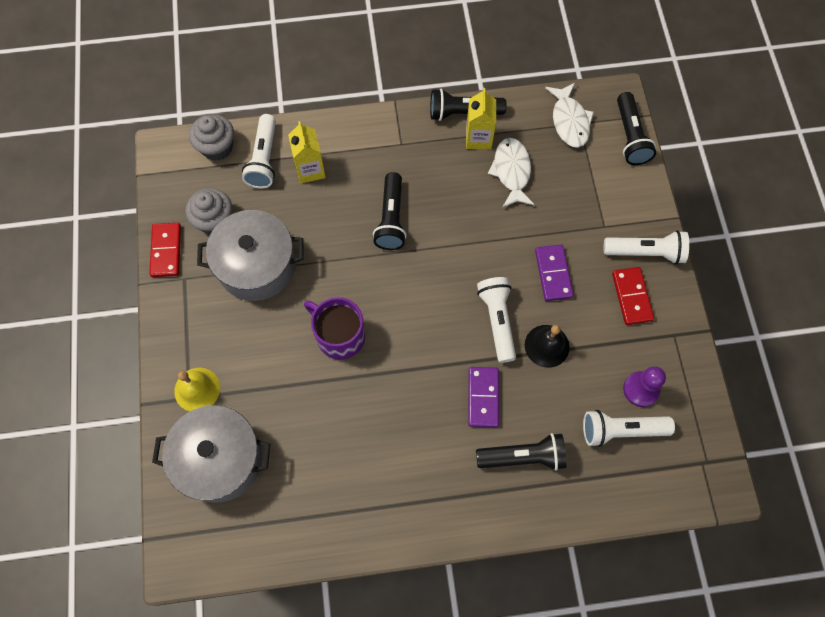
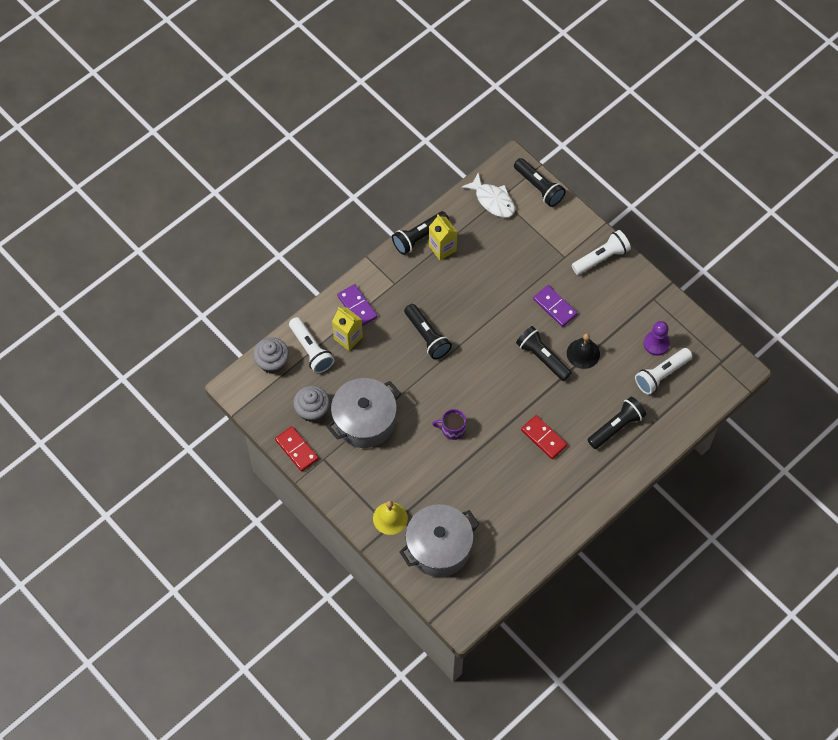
camera: 35 degrees left, 5 degrees down
(339, 335) = (452, 429): purple mug -> purple mug, size x0.64
(483, 397) = (568, 408): purple domino -> purple domino (357, 306)
(497, 321) = (542, 357): white flashlight -> black flashlight
(511, 171) = (480, 257): white fish -> none
(632, 297) = (612, 291): red domino -> red domino (544, 438)

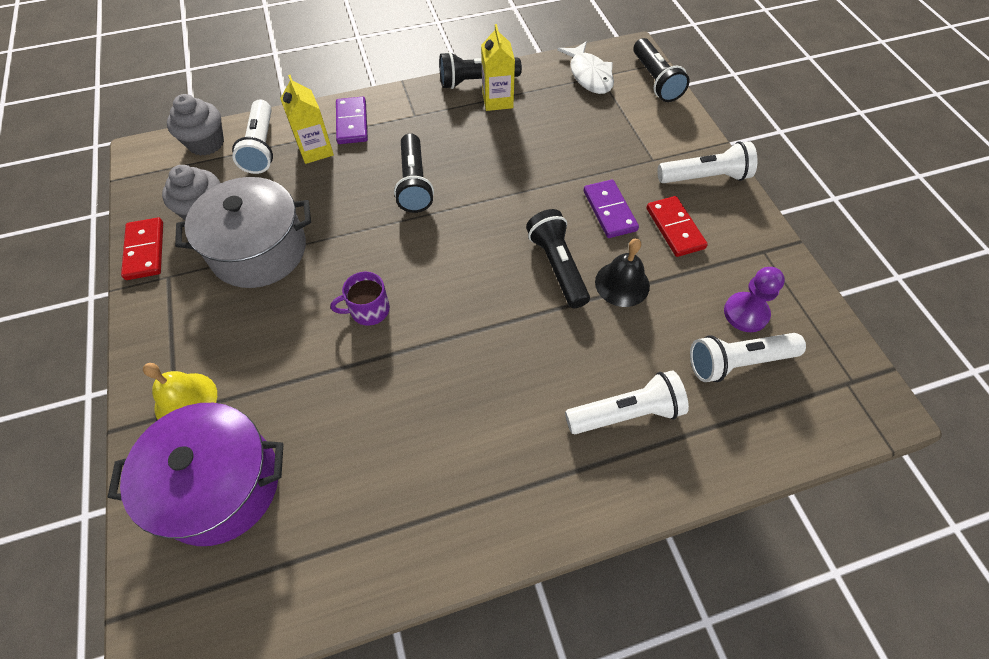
camera: 25 degrees right, 5 degrees down
(439, 547) = (220, 485): grey pot -> purple pot
(452, 429) = (368, 310): purple mug -> purple mug turned 45 degrees counterclockwise
(544, 438) = (497, 380): red domino -> red domino (675, 228)
(616, 427) = (626, 413): black flashlight -> white flashlight

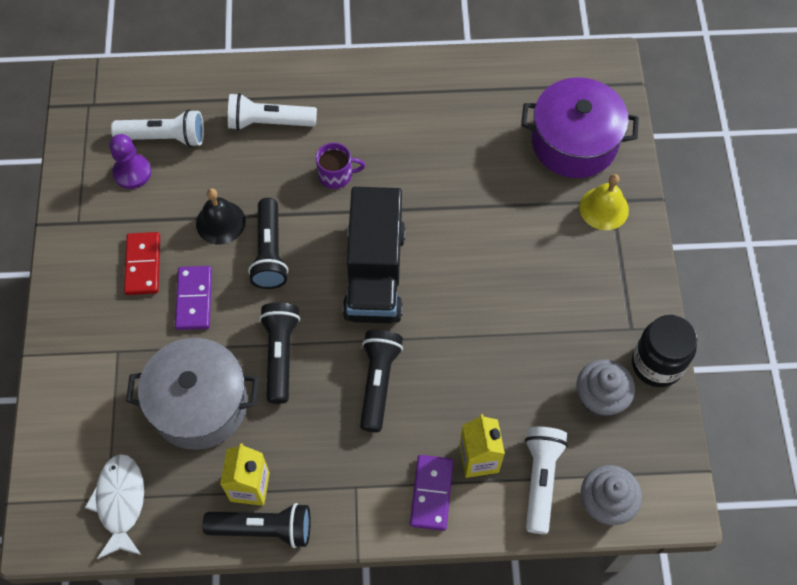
camera: 165 degrees left, 5 degrees up
(145, 250) = (657, 364): red domino -> black jar
(259, 250) = (544, 337): grey pot -> grey pot (199, 404)
(368, 310) = (448, 250): purple mug -> purple mug (336, 175)
(442, 270) = (375, 273): none -> black truck
(655, 80) = (46, 471): black flashlight -> black flashlight (280, 355)
(705, 177) = (78, 315): white flashlight -> none

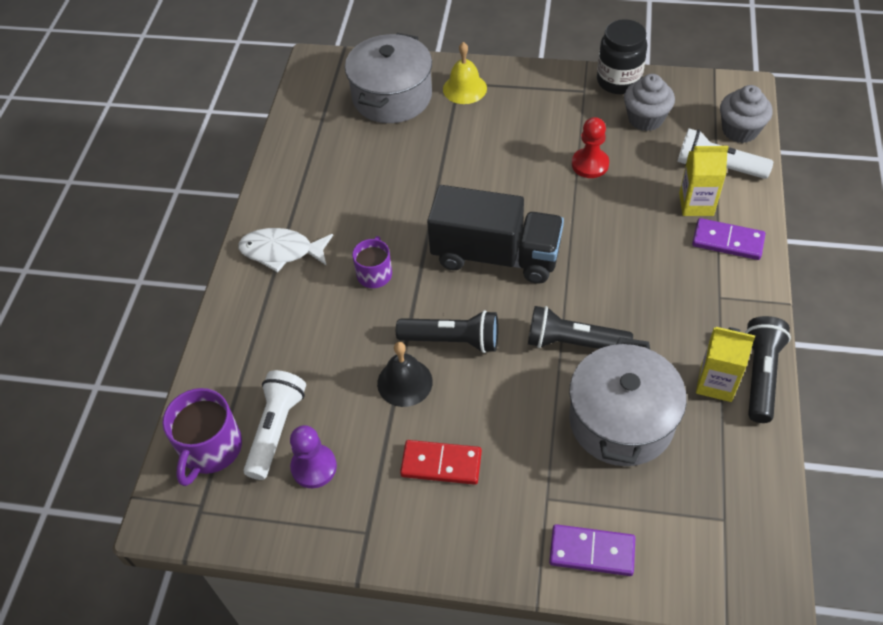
camera: 75 degrees left, 10 degrees down
(120, 502) = (729, 506): white fish -> white fish (281, 251)
(143, 97) = (210, 448): none -> purple mug
(194, 299) = (495, 415): purple domino -> purple domino (592, 551)
(269, 122) = (290, 325): white flashlight -> none
(378, 382) = (613, 266): black flashlight -> none
(516, 346) = (590, 164): none -> red pawn
(574, 142) = (392, 97): purple pot -> grey pot

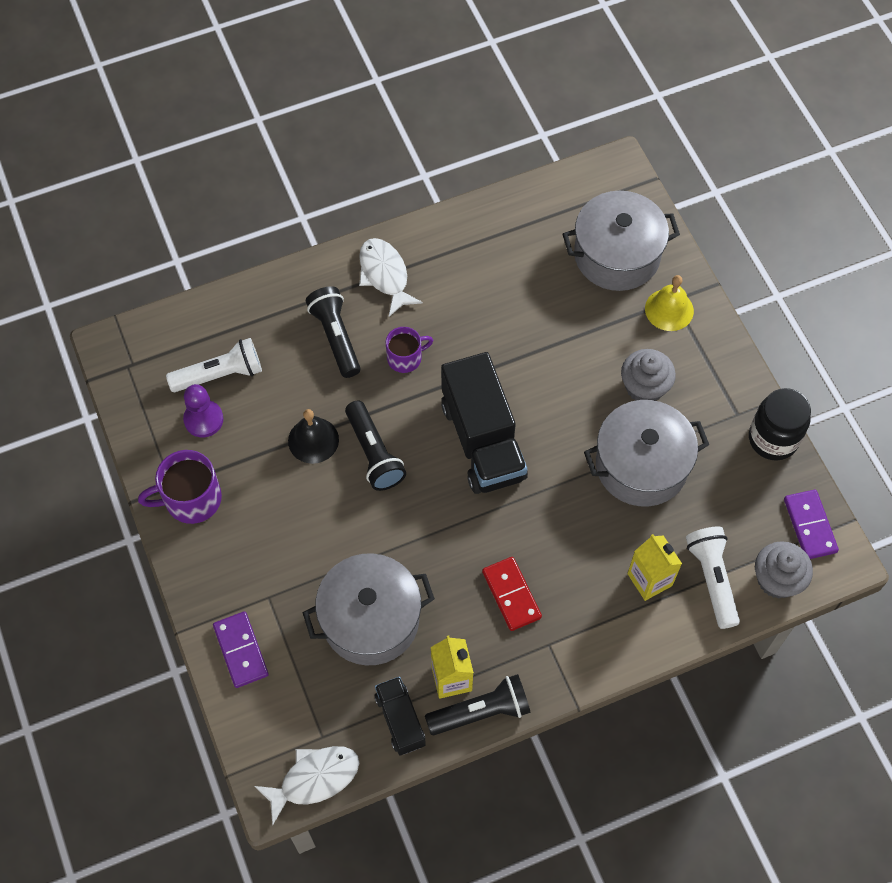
camera: 55 degrees right, 10 degrees up
(210, 448) = (179, 340): purple mug -> purple mug (191, 499)
(441, 464) = (255, 506): red domino -> red domino (511, 595)
(573, 342) = (427, 547): black flashlight -> black flashlight (336, 337)
(590, 164) = (641, 465): red pawn -> grey pot
(645, 119) = (735, 487): grey cupcake -> grey cupcake (644, 387)
(727, 241) = (620, 625): purple domino -> purple domino (809, 526)
(738, 443) = (400, 720): none -> black truck
(767, 548) = (314, 779): none -> white fish

